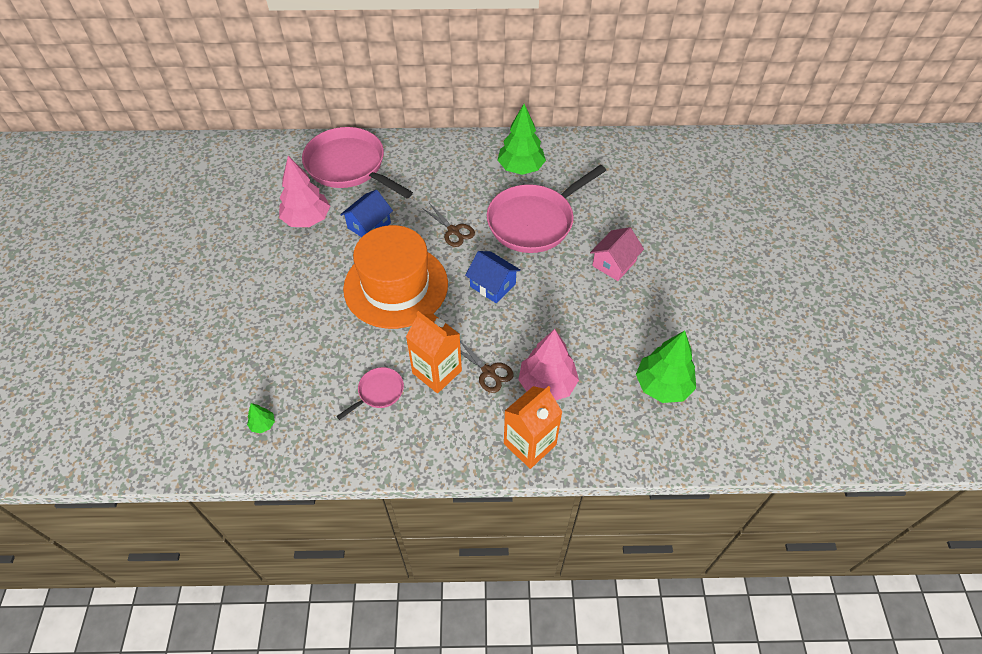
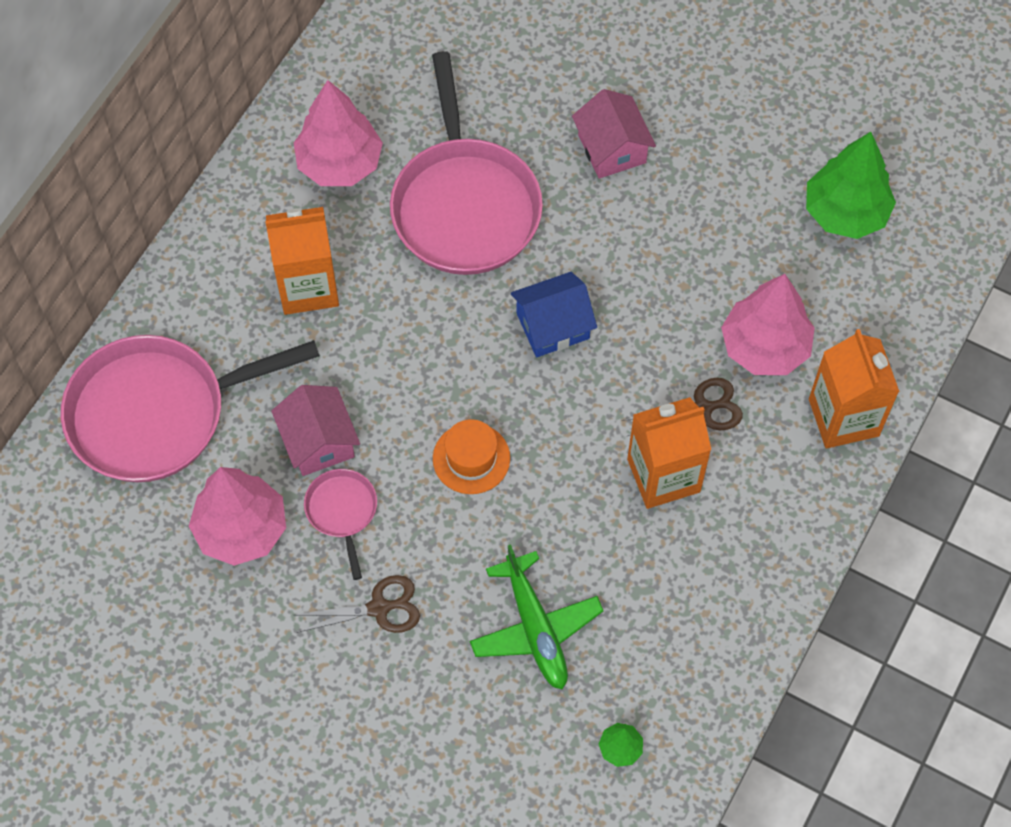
camera: 60 degrees left, 10 degrees up
(315, 355) = (535, 628): none -> green plane
(369, 225) = (318, 441): blue house -> pink house
(378, 392) = (654, 568): pink pan -> pink pan (342, 511)
(396, 286) = (471, 458): orange hat -> orange hat, size x0.42
(448, 186) = (308, 286): none -> orange carton
(453, 231) = (411, 325): brown scissors -> brown scissors (379, 608)
(520, 168) = (340, 164): green tree -> pink tree

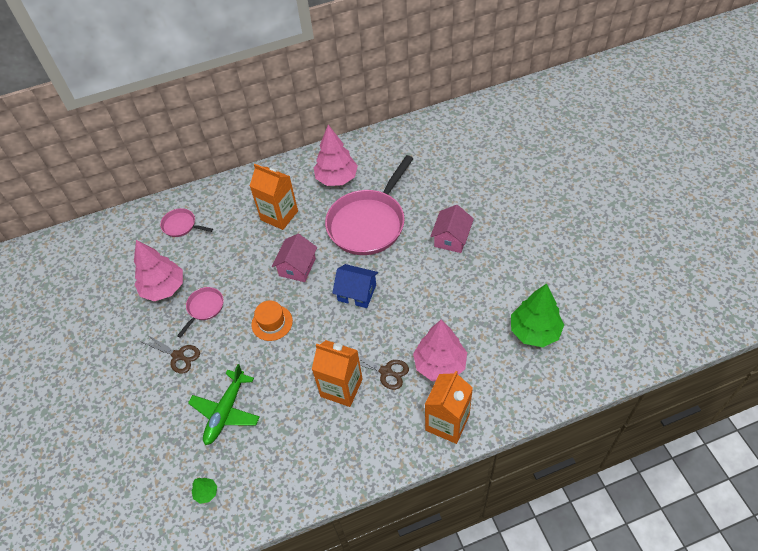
camera: 45 degrees right, 10 degrees down
(157, 413) = (181, 225): pink pan -> pink pan, size x0.45
(318, 441) = (224, 275): pink house -> pink house (297, 267)

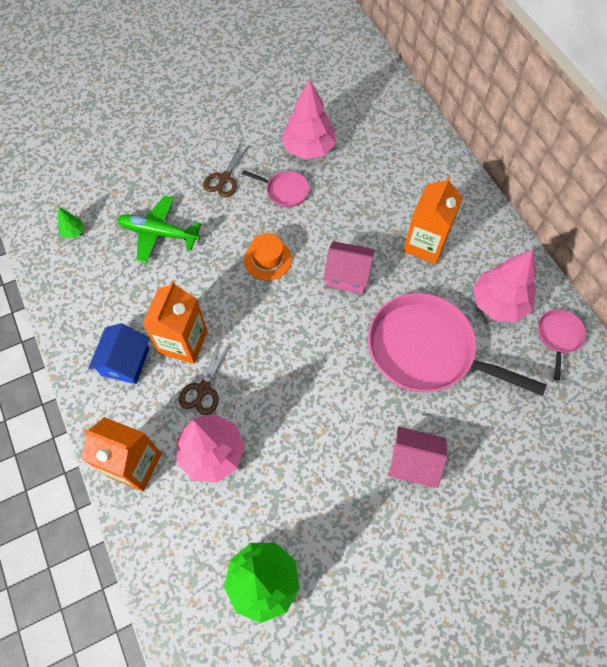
camera: 80 degrees right, 10 degrees up
(181, 225) = (396, 147): pink pan -> pink pan (558, 336)
(357, 293) = (314, 346): blue house -> blue house (125, 362)

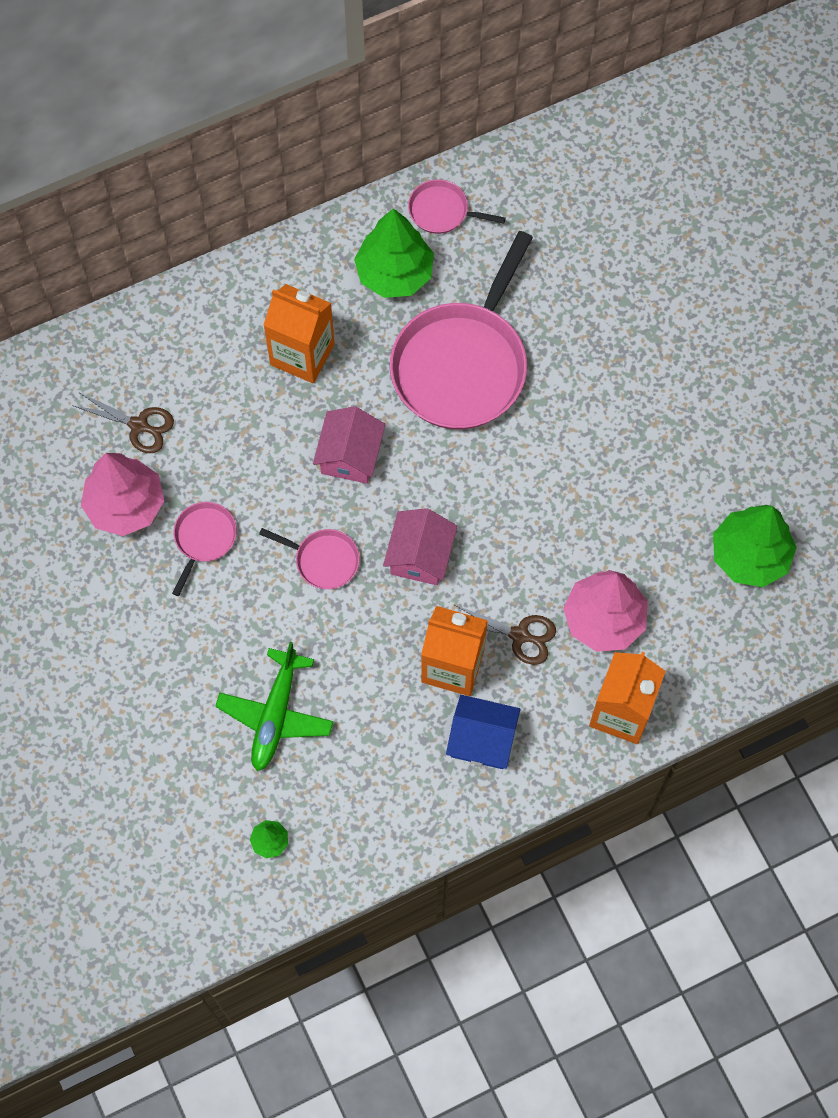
camera: 90 degrees left, 5 degrees up
(224, 179) = (178, 626): brown scissors -> brown scissors (139, 425)
(268, 259) = (323, 560): orange hat -> pink pan
(413, 462) = (607, 390): pink house -> pink house (420, 556)
(498, 303) = (394, 274): pink tree -> green tree

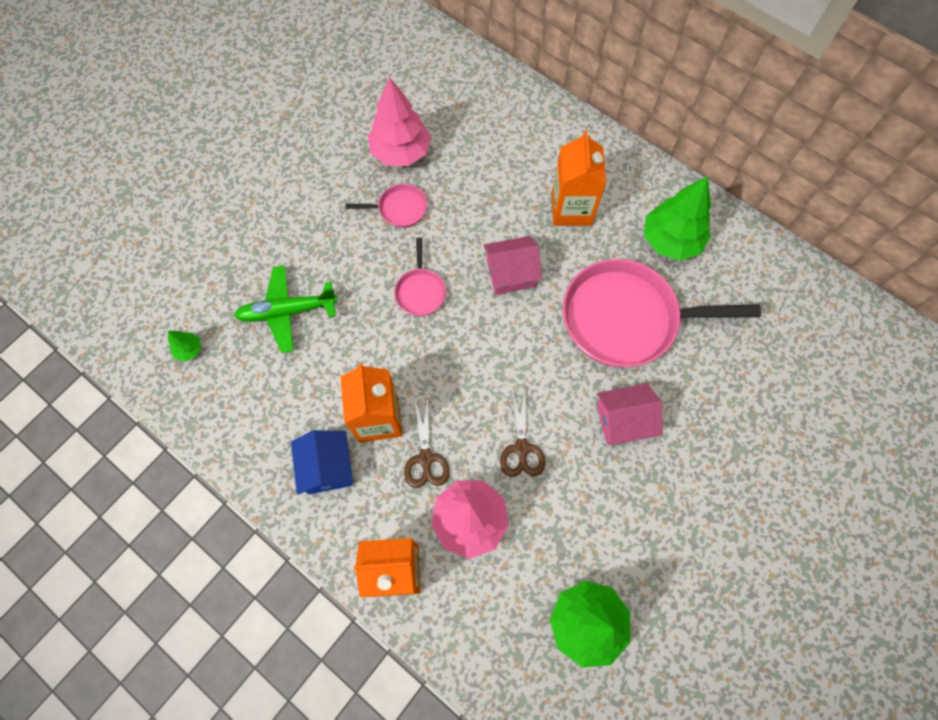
camera: 65 degrees right, 0 degrees up
(139, 425) = (462, 135): brown scissors -> brown scissors (521, 448)
(420, 556) = (456, 356): pink house -> pink house (623, 420)
(442, 211) = (741, 250): pink pan -> none

